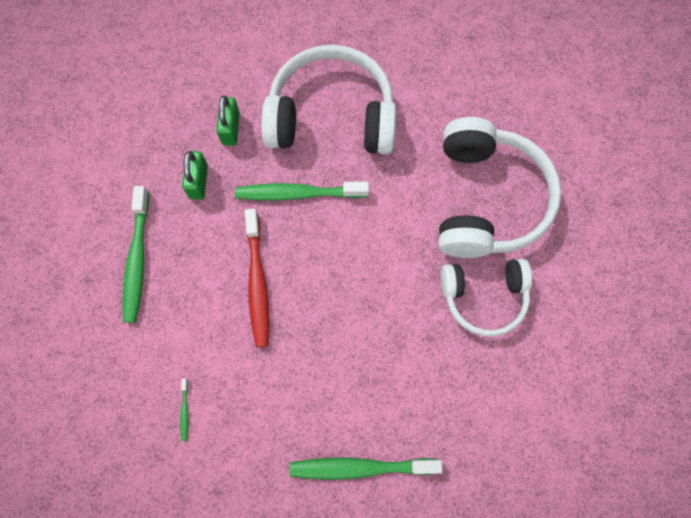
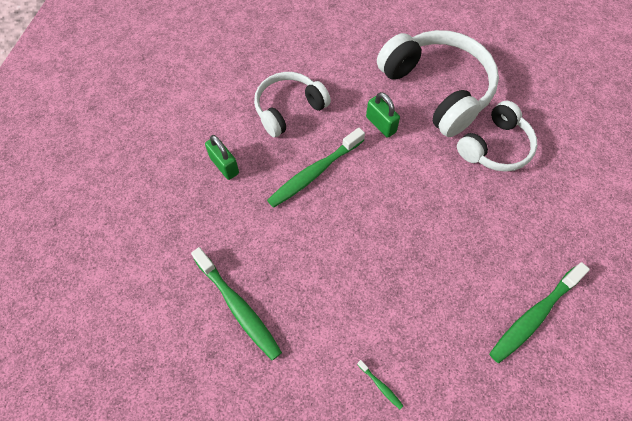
camera: 40 degrees left, 10 degrees down
(198, 181) = (234, 217): green padlock -> green padlock (381, 124)
(257, 283) = (344, 252): red toothbrush -> none
(331, 116) = (289, 109): white headphones -> white headphones, size x0.62

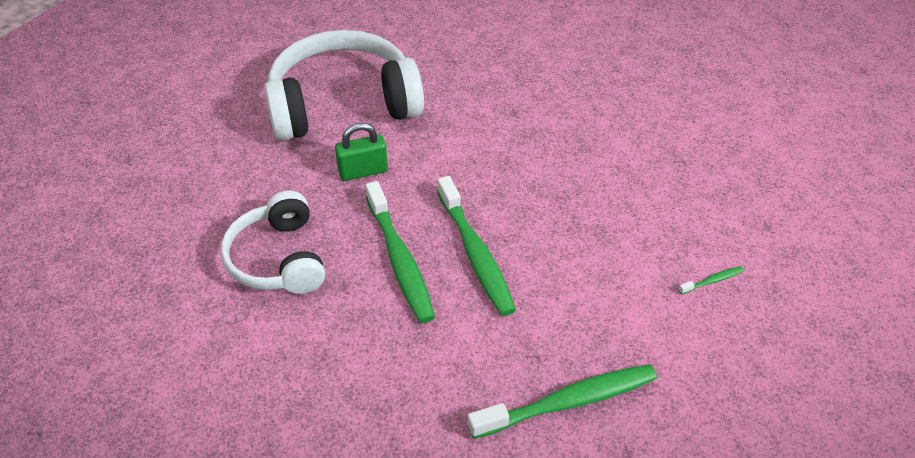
camera: 70 degrees left, 15 degrees down
(224, 165) = (331, 363): green padlock -> none
(495, 147) = (451, 85): white headphones -> none
(534, 316) = (665, 129): green toothbrush -> green toothbrush (475, 254)

